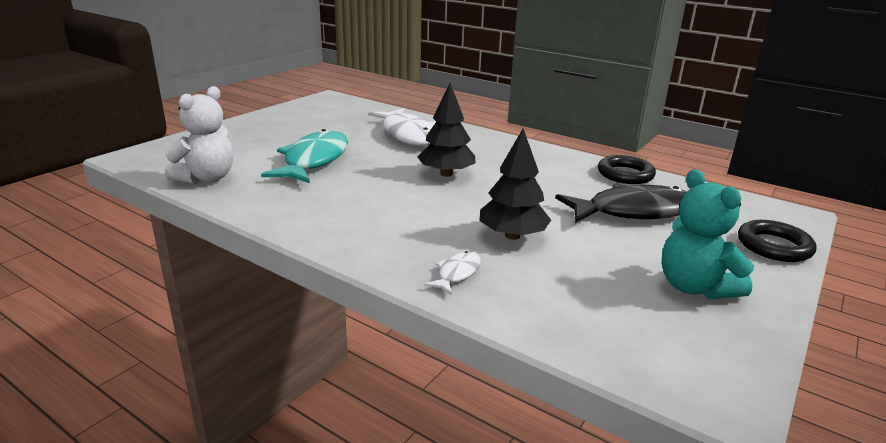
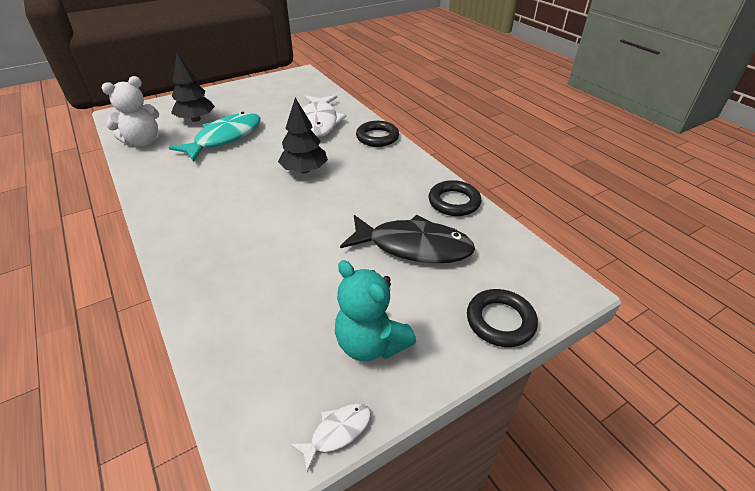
camera: 25 degrees right, 15 degrees up
(457, 273) = (208, 273): white fish -> white fish (337, 432)
(487, 138) = (377, 137): none -> black ring
(512, 236) = (286, 247): black tree -> black tree (196, 119)
(694, 287) = (371, 343): turquoise teddy bear -> turquoise teddy bear turned 45 degrees counterclockwise

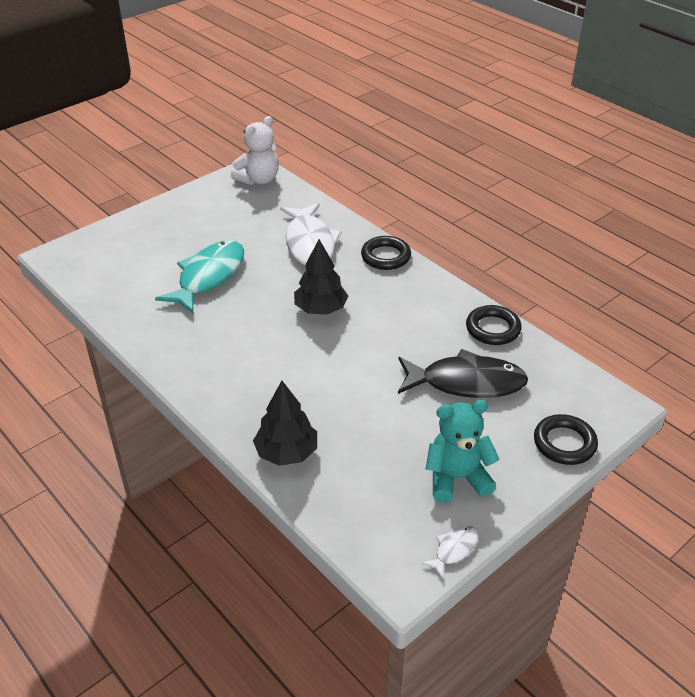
camera: 10 degrees left, 0 degrees up
(143, 142) = (112, 292): white teddy bear -> white teddy bear (258, 179)
(196, 119) = (158, 254): black tree -> black tree (286, 452)
(371, 343) = (457, 478): turquoise teddy bear -> turquoise teddy bear turned 135 degrees clockwise

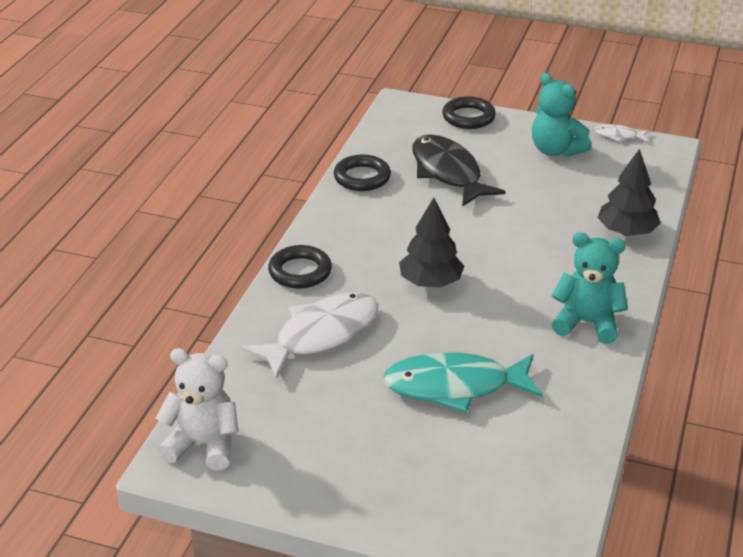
camera: 120 degrees left, 5 degrees down
(203, 364) = (587, 323): none -> turquoise teddy bear

